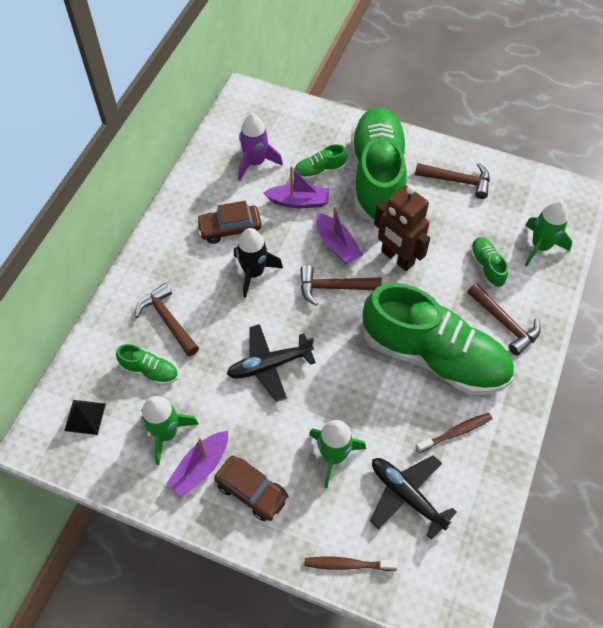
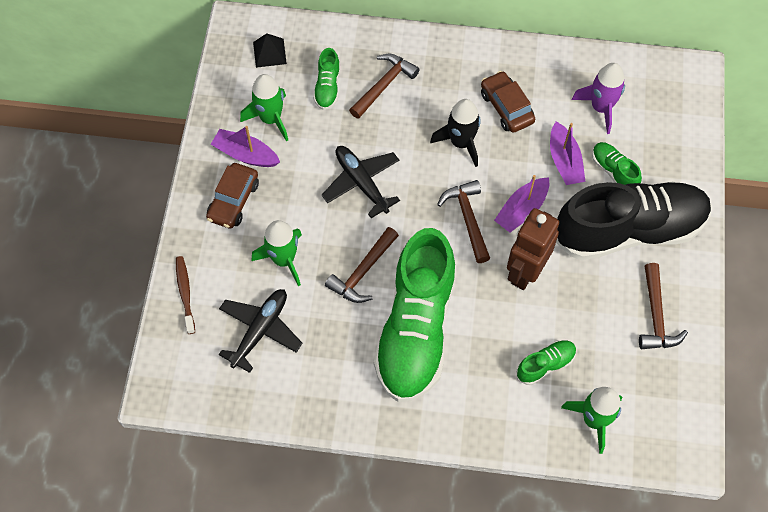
camera: 75 degrees right, 5 degrees up
(377, 176) = (628, 230): green shoe -> black shoe
(455, 432) = (336, 364): brown toothbrush -> none
(505, 323) = (477, 394): brown hammer -> brown hammer (362, 272)

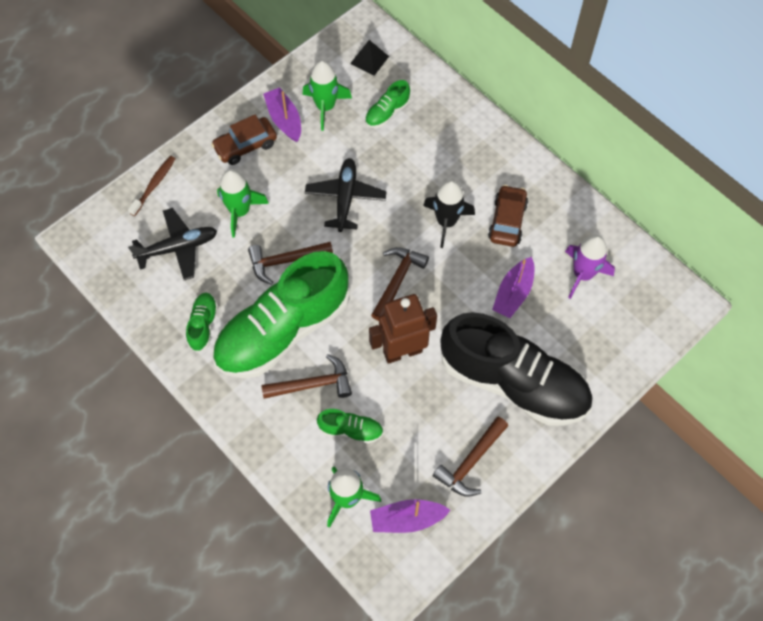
camera: 40 degrees right, 0 degrees up
(384, 85) = (430, 140): brown hammer -> brown hammer (313, 384)
(522, 210) = (444, 305): purple boat -> purple boat (407, 519)
(613, 171) = (545, 329): green shoe -> green shoe (203, 325)

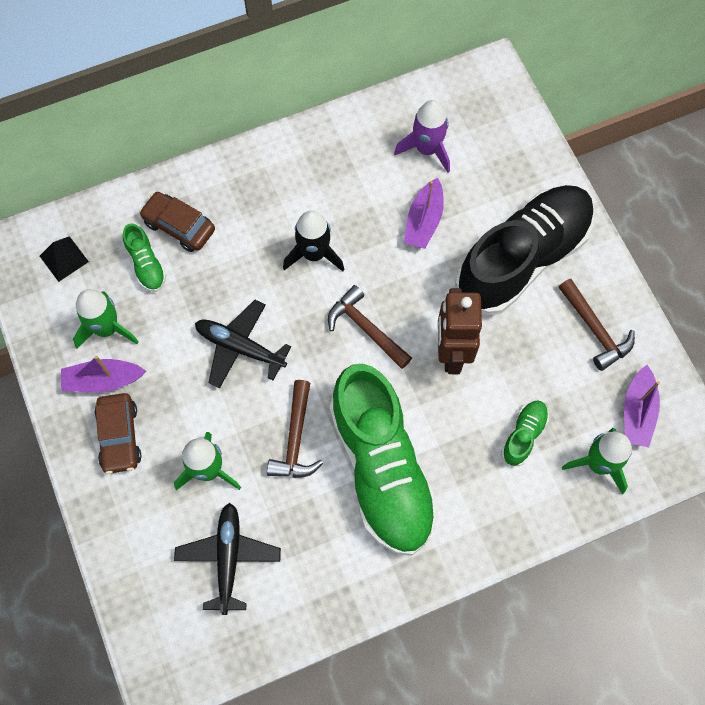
camera: 70 degrees left, 5 degrees up
(154, 185) = (127, 563): brown toothbrush -> none
(203, 325) = (342, 557): green shoe -> none
(313, 384) = (458, 457): brown hammer -> none
(507, 221) = (337, 194): brown car -> brown car (179, 226)
(513, 293) = (424, 221): purple boat -> purple boat turned 60 degrees clockwise

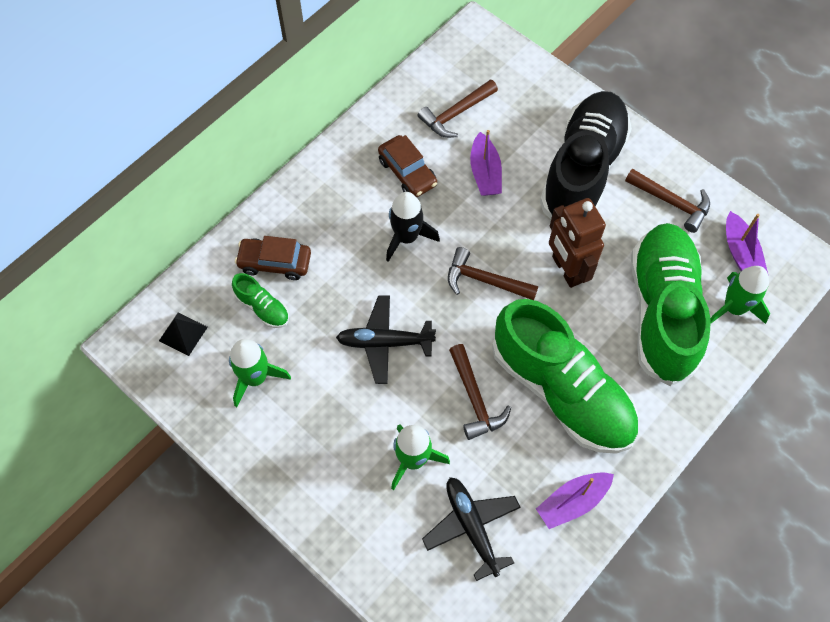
camera: 25 degrees left, 5 degrees down
(103, 380) = (276, 424): purple boat -> purple boat (572, 502)
(119, 436) = (317, 466): brown car -> brown car (407, 172)
(427, 149) = (456, 114): purple rocket -> brown hammer
(523, 435) = (662, 311): green shoe -> green shoe, size x2.47

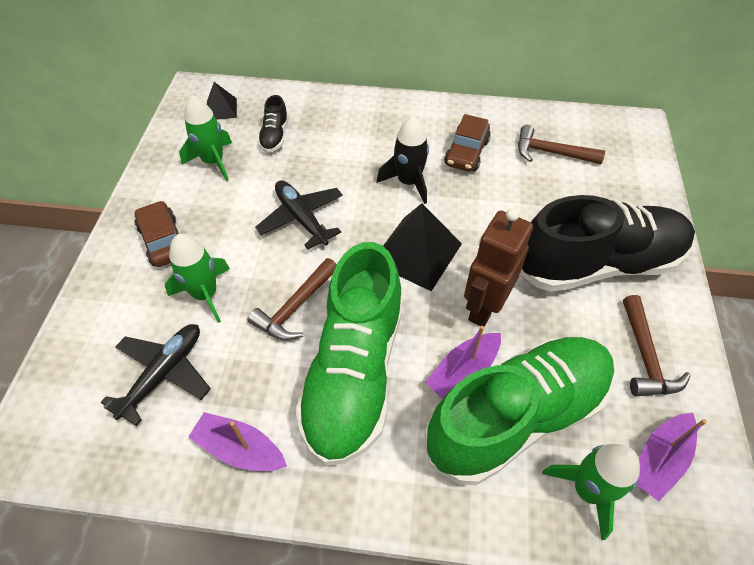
camera: 55 degrees right, 10 degrees down
(262, 307) = (275, 136): green shoe -> black shoe
(275, 262) = (317, 123): brown car -> brown car (164, 241)
(484, 280) = (416, 252): brown hammer -> black pyramid
(485, 172) = (518, 198): purple boat -> purple boat (463, 371)

